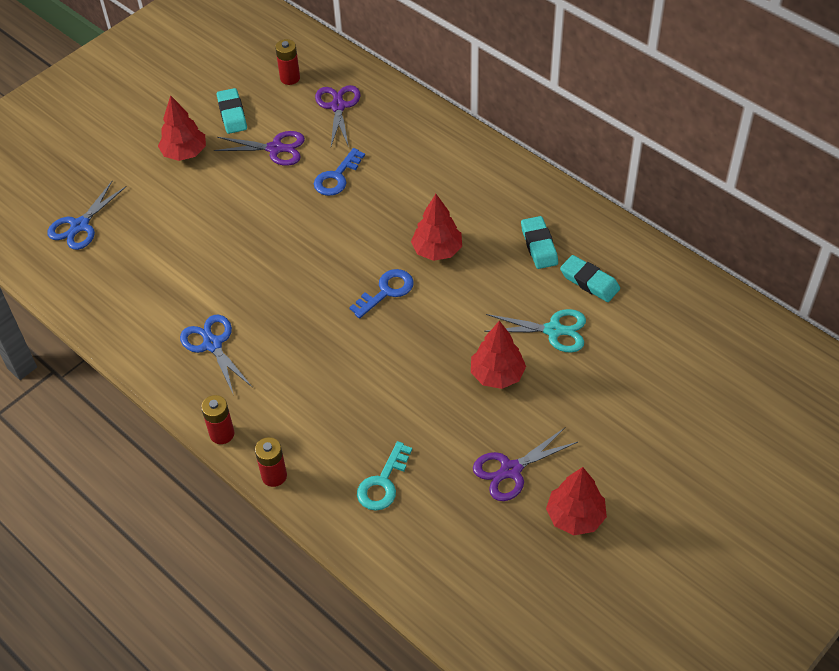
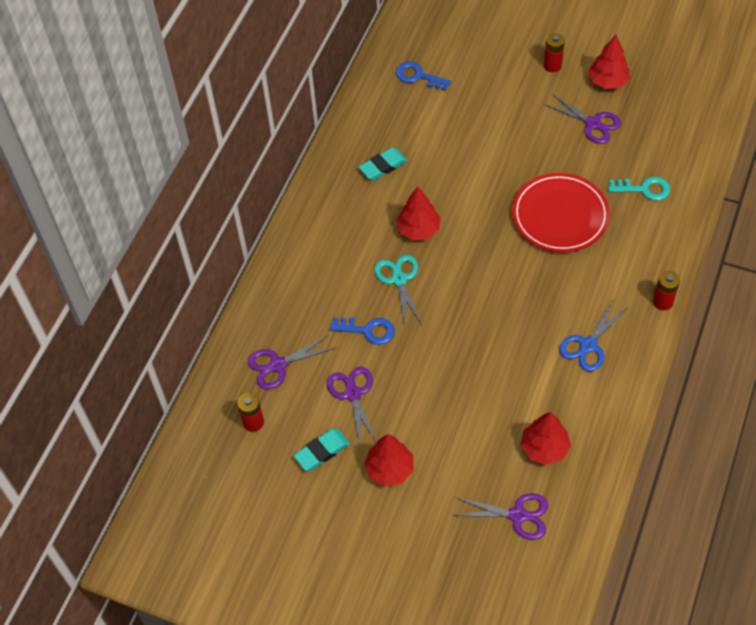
camera: 110 degrees left, 5 degrees up
(80, 226) = (518, 515): blue scissors -> purple scissors
(274, 476) = (677, 254): red battery -> red battery (552, 65)
(386, 291) = (476, 248): blue key -> blue key (418, 76)
(388, 382) = (560, 216): none -> red plate
(497, 375) = (519, 155): red tree -> red tree (544, 448)
(553, 330) = (462, 134): turquoise scissors -> turquoise scissors (399, 279)
(589, 282) = (405, 126): turquoise eraser -> none

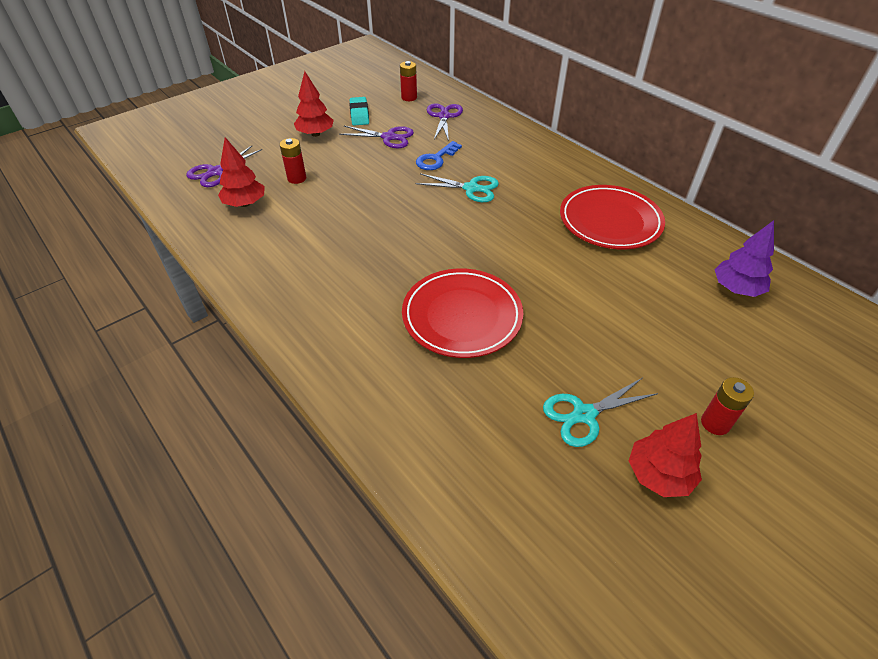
camera: 115 degrees right, 10 degrees down
(383, 166) = (610, 221): turquoise eraser -> red plate
(418, 76) = (736, 289): blue key -> purple tree
(418, 229) = (517, 216): red tree -> none
(588, 345) = (301, 267): blue scissors -> none
(593, 124) = (584, 414): purple scissors -> turquoise scissors
(644, 189) = (444, 411): turquoise key -> none
(663, 302) = (289, 344): red battery -> red battery (297, 178)

